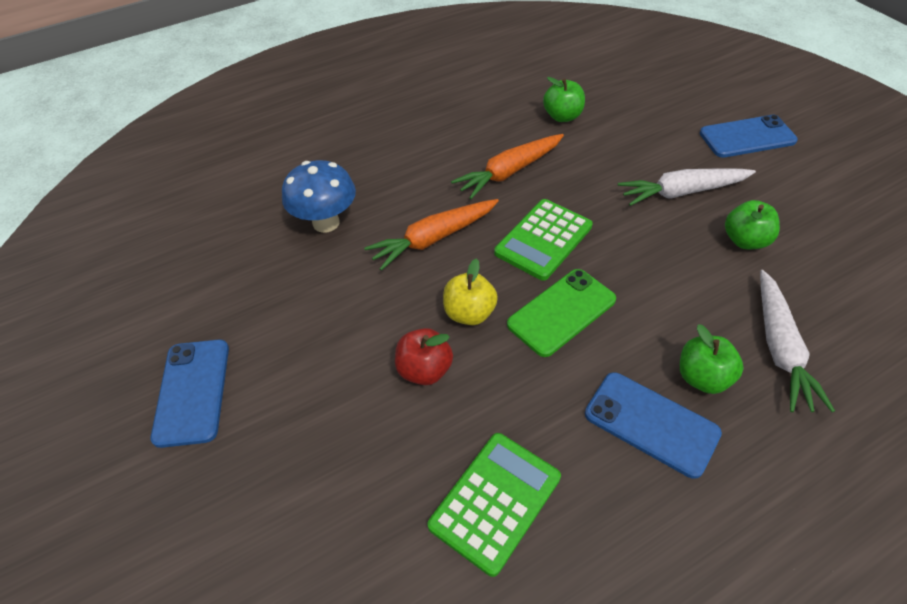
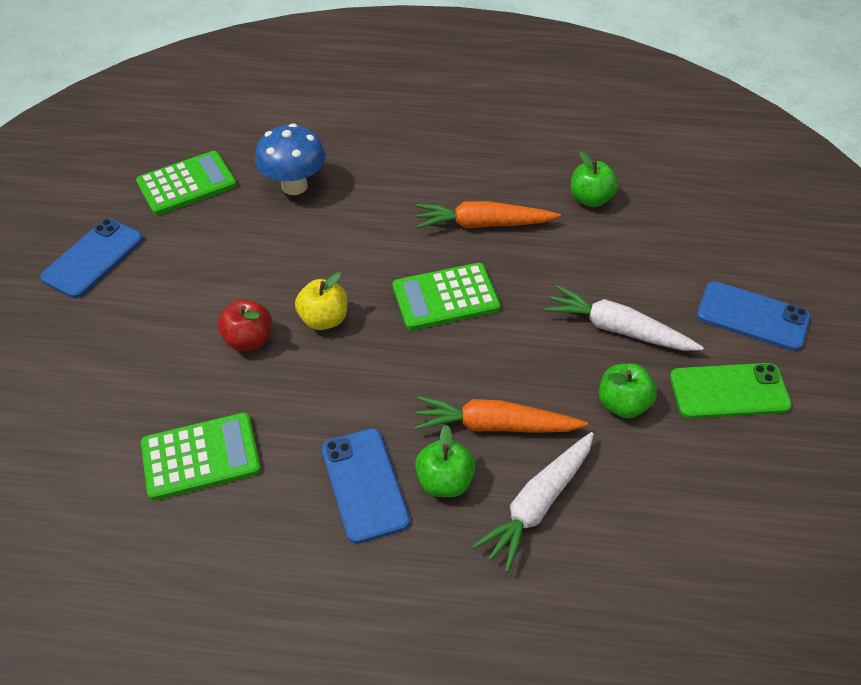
camera: 35 degrees right, 0 degrees up
(222, 273) = (187, 184): none -> green calculator
(433, 239) = (359, 245): orange carrot -> orange carrot (494, 425)
(561, 312) = (393, 362): green phone -> green phone (729, 391)

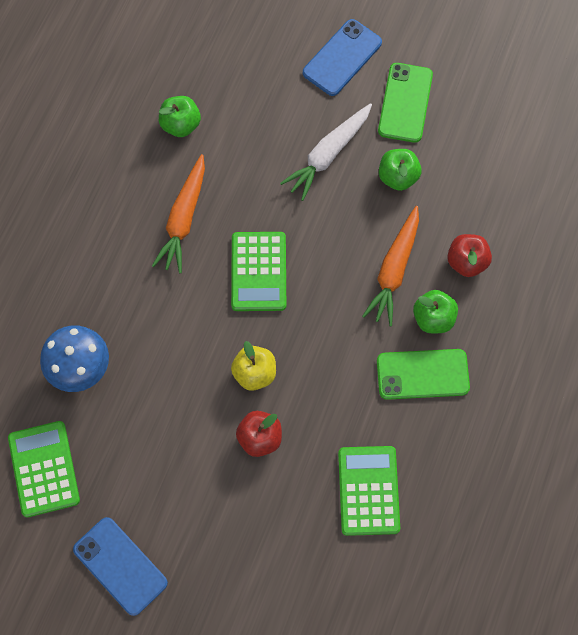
camera: 75 degrees left, 20 degrees up
(364, 485) = (422, 374): blue phone -> green phone
(537, 505) = (466, 262): white carrot -> red apple

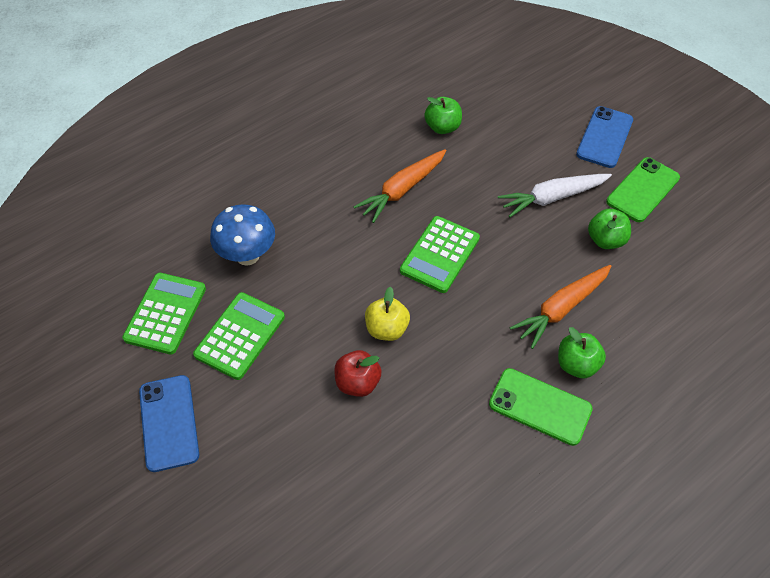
camera: 30 degrees right, 15 degrees down
(342, 58) = (604, 137): blue phone -> blue phone turned 45 degrees counterclockwise
(368, 490) = (429, 481): green calculator -> green calculator (240, 336)
(466, 262) = (634, 334): red apple -> none

